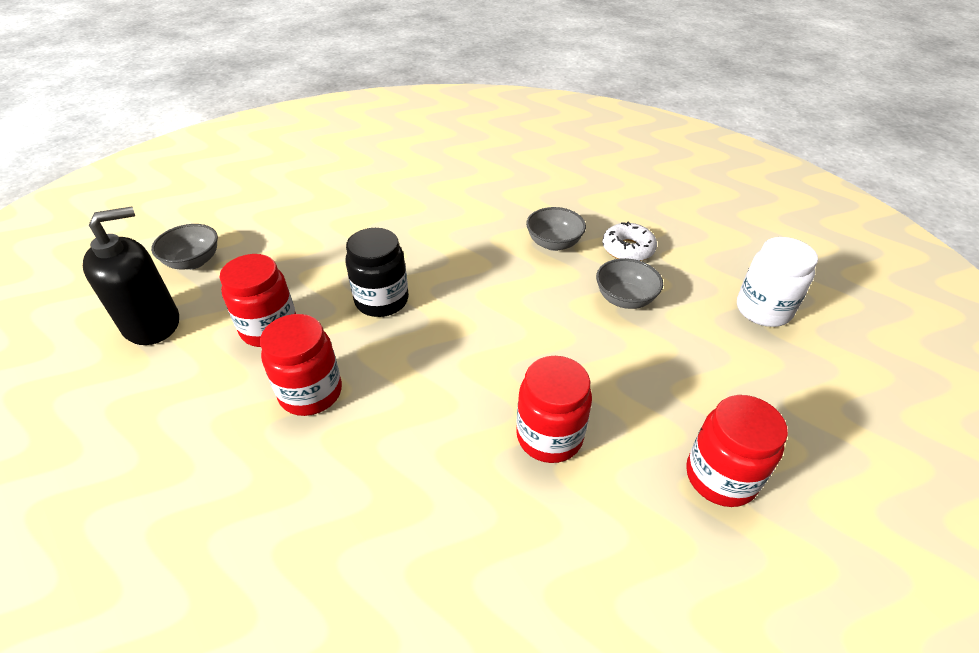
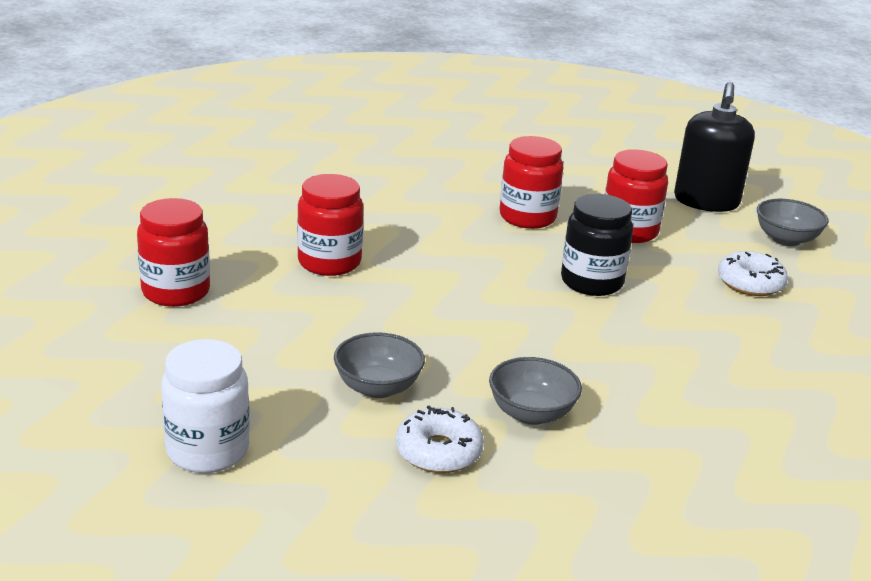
camera: 135 degrees right, 15 degrees down
(292, 247) = (750, 283): none -> white donut

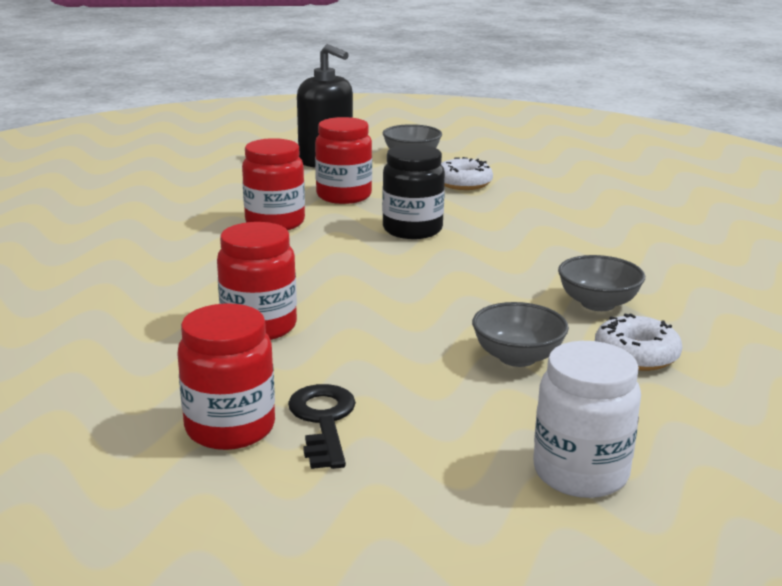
camera: 60 degrees left, 5 degrees down
(209, 323) = (323, 421): none -> black key

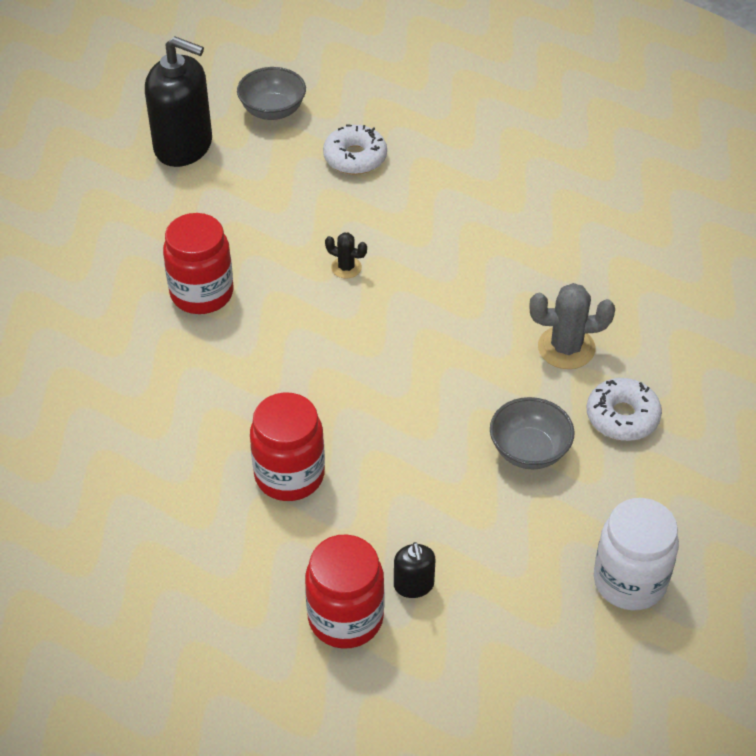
camera: 20 degrees left, 25 degrees up
(323, 421) = (413, 585): black key -> black soap dispenser
(344, 196) = (243, 219): red jar -> none
(412, 230) = (346, 267): black jar -> black cactus
(598, 303) = (566, 348): grey bowl -> grey cactus

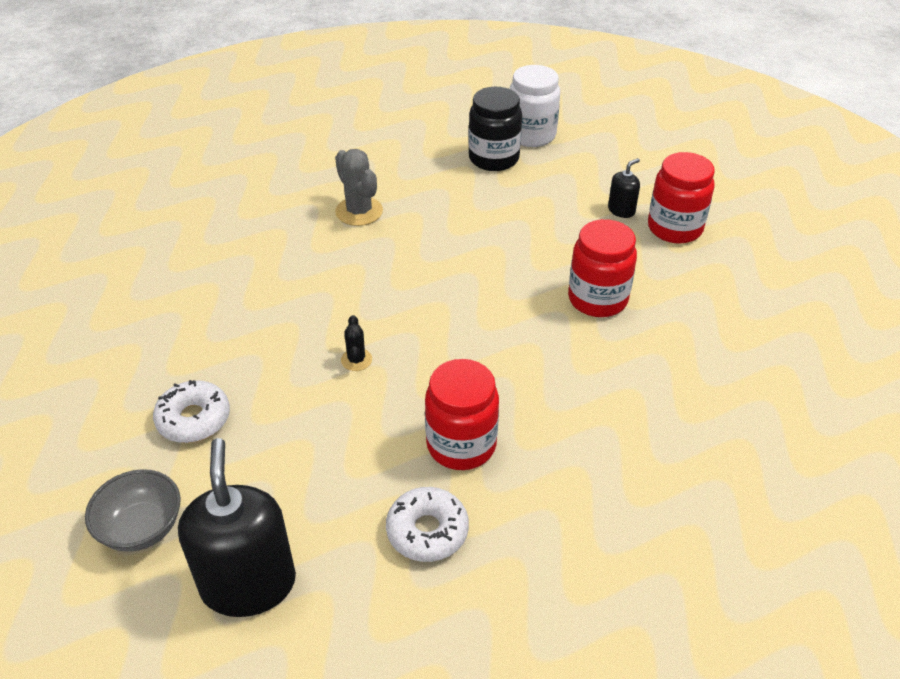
camera: 120 degrees left, 5 degrees down
(529, 450) = (469, 199): grey bowl -> none
(598, 513) = (493, 158): none -> black jar
(622, 417) = (404, 171): white donut -> white donut (427, 531)

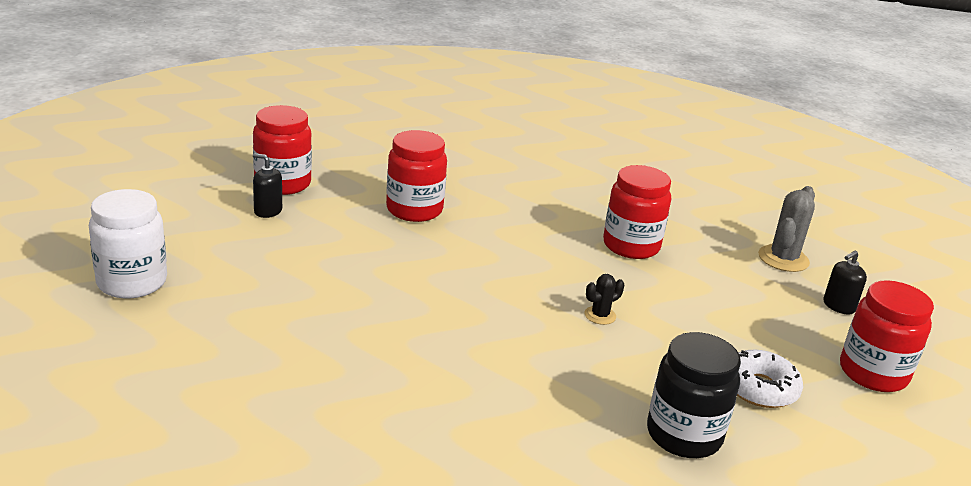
camera: 120 degrees left, 15 degrees down
(141, 528) = (873, 373): grey bowl -> red jar
(248, 584) = (838, 306): black soap dispenser -> black soap dispenser, size x0.46
(359, 211) = (374, 378): grey cactus -> grey cactus (783, 259)
(427, 531) = (713, 246): white donut -> none
(493, 158) = (201, 300): black jar -> black jar (684, 435)

